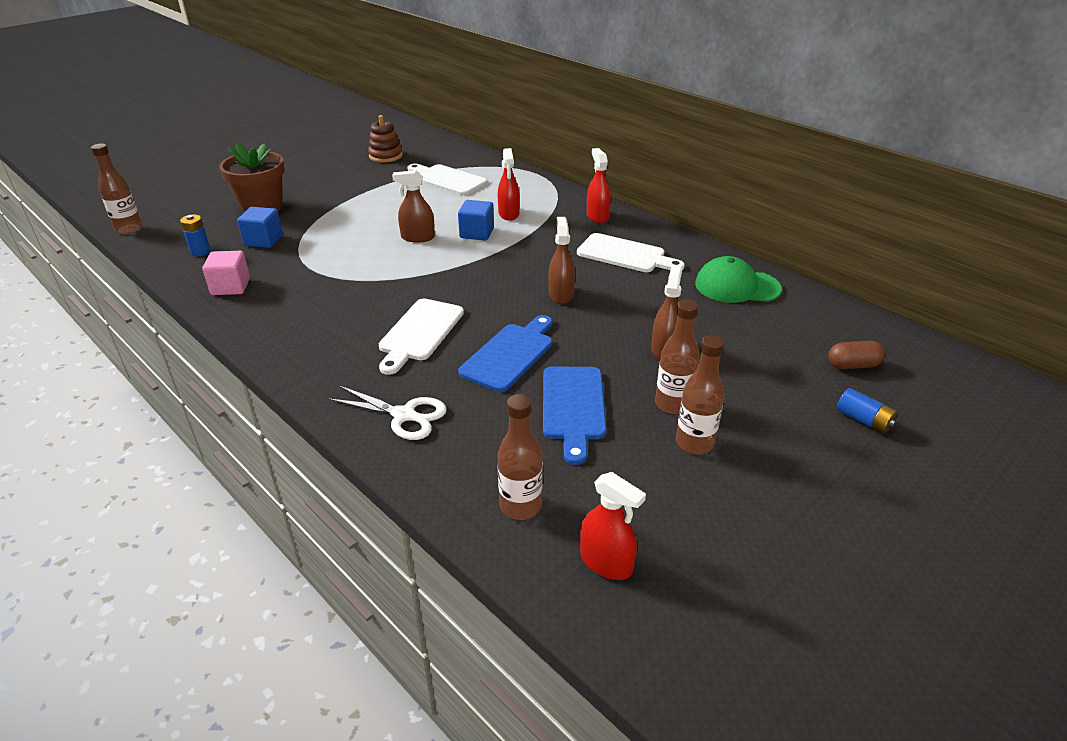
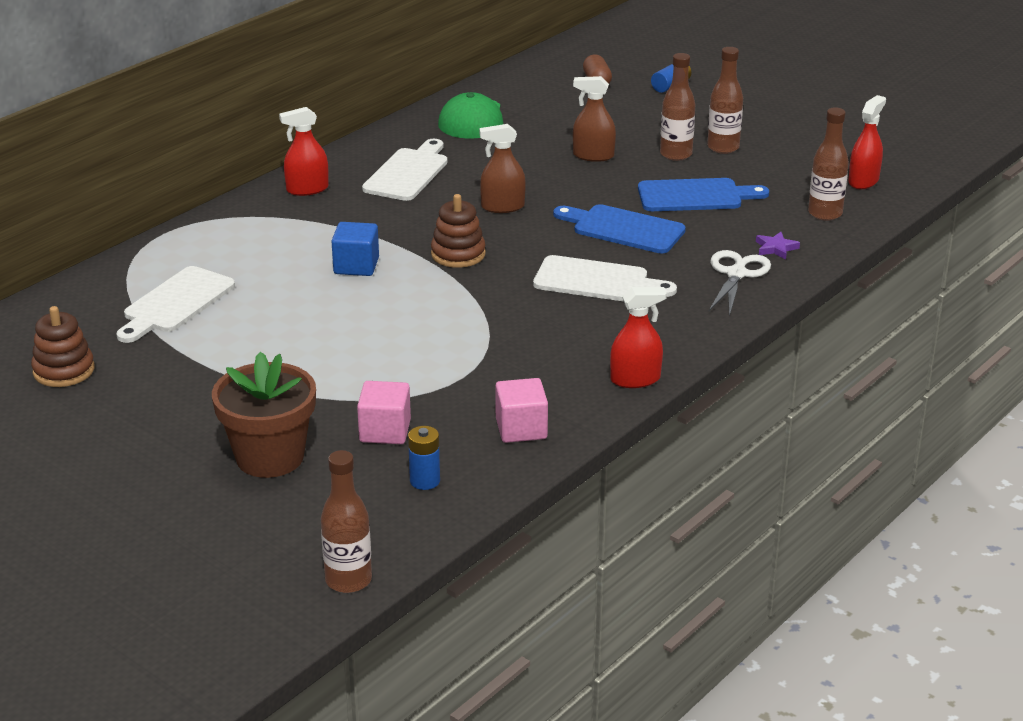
camera: 95 degrees left, 5 degrees down
(263, 240) = (385, 431): blue cube -> pink cube
(418, 237) = (370, 307): brown spray bottle -> none
(448, 451) = (776, 248): none -> purple star
(483, 272) = (458, 254): none -> brown stacking toy
(509, 214) = (298, 247): red spray bottle -> red spray bottle (635, 379)

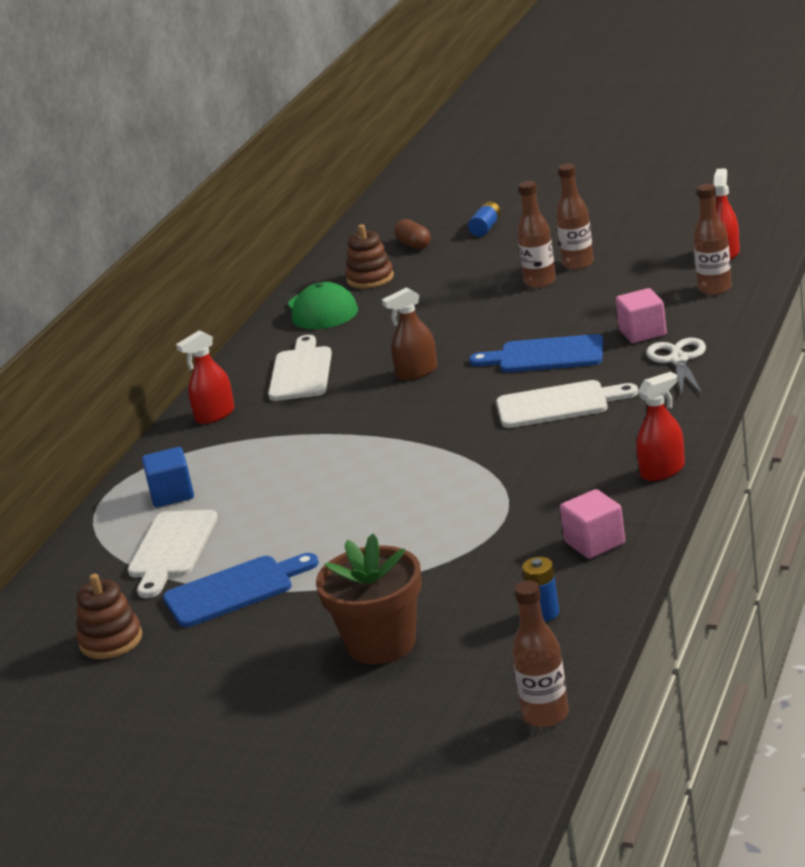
camera: 15 degrees left, 5 degrees down
(356, 266) = (321, 463): blue cube -> blue cube (172, 494)
(385, 431) = (471, 586): pink cube -> pink cube (642, 332)
(458, 254) = (410, 423): brown stacking toy -> brown stacking toy (370, 278)
(593, 156) = (465, 305): brown spray bottle -> none
(695, 196) = (587, 310): blue cutting board -> blue cutting board (235, 590)
(776, 248) = (695, 329): purple star -> none

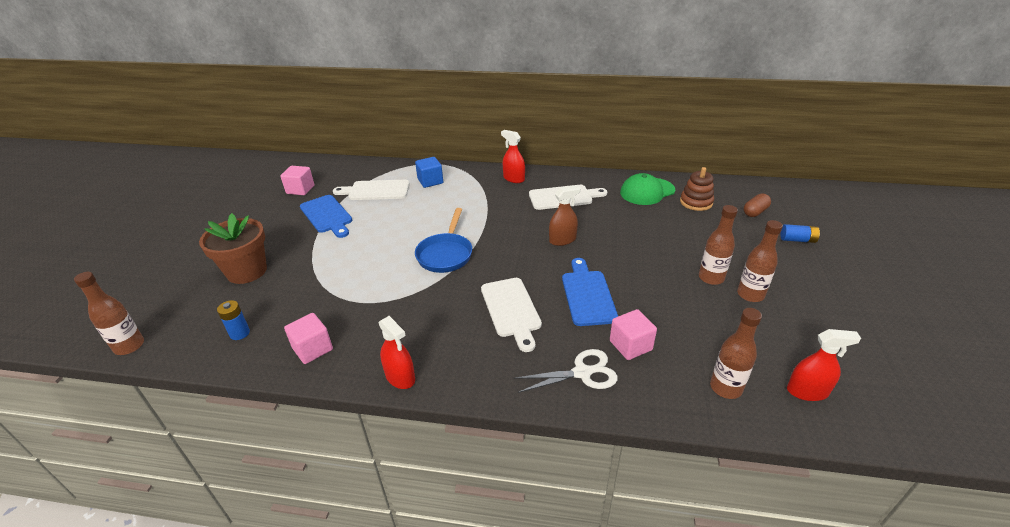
camera: 75 degrees right, 10 degrees up
(111, 640) = (300, 189): brown stacking toy -> pink cube
(412, 461) = (445, 254): none -> blue pan
(417, 372) = (562, 240): brown spray bottle -> brown spray bottle turned 105 degrees clockwise

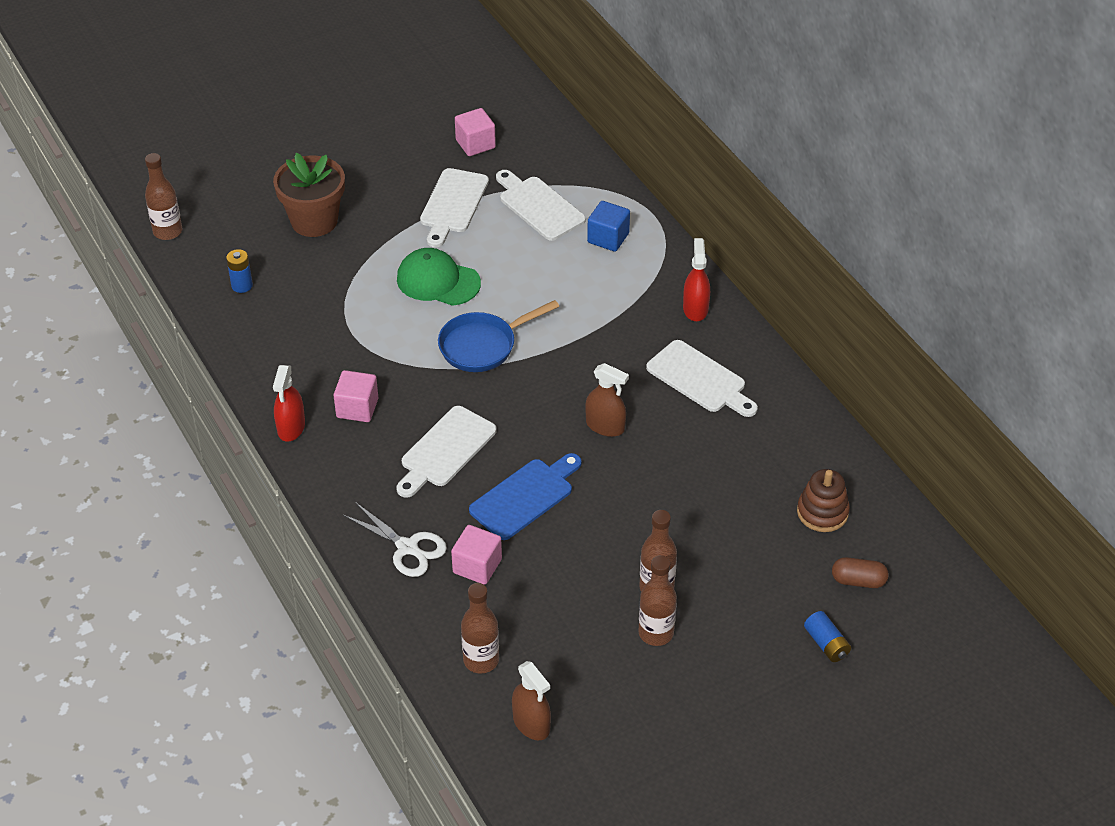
camera: 50 degrees right, 10 degrees up
(312, 349) = (269, 347): pink cube -> pink cube (357, 408)
(327, 215) = (452, 204): blue cutting board -> white cutting board
(647, 191) = (800, 452): green cap -> green cap (438, 281)
(807, 391) = (531, 723): red spray bottle -> brown spray bottle

